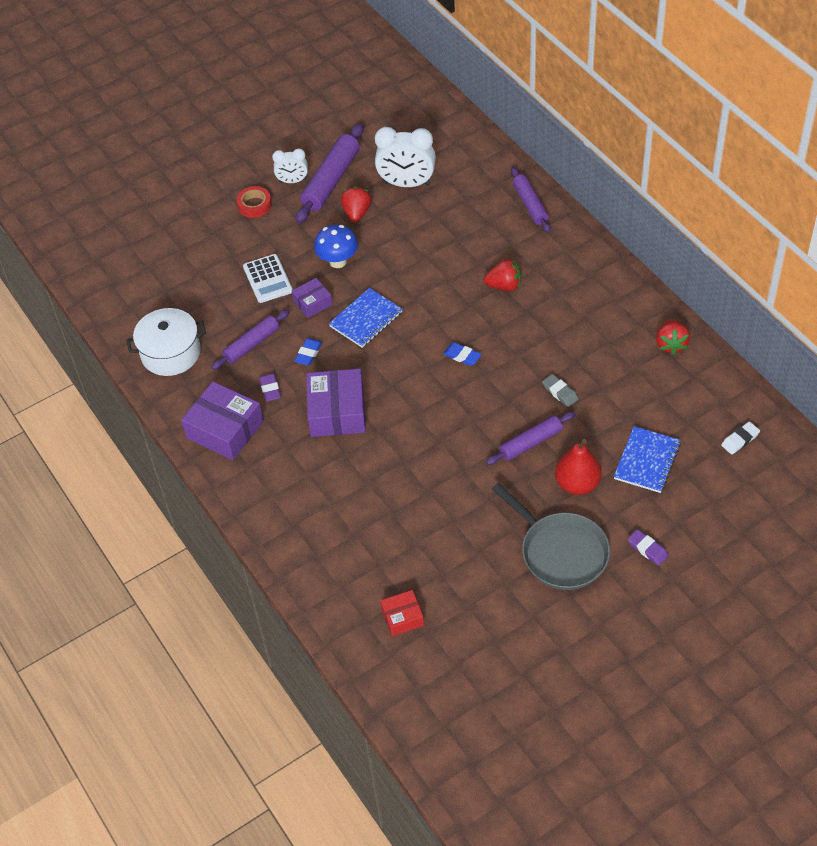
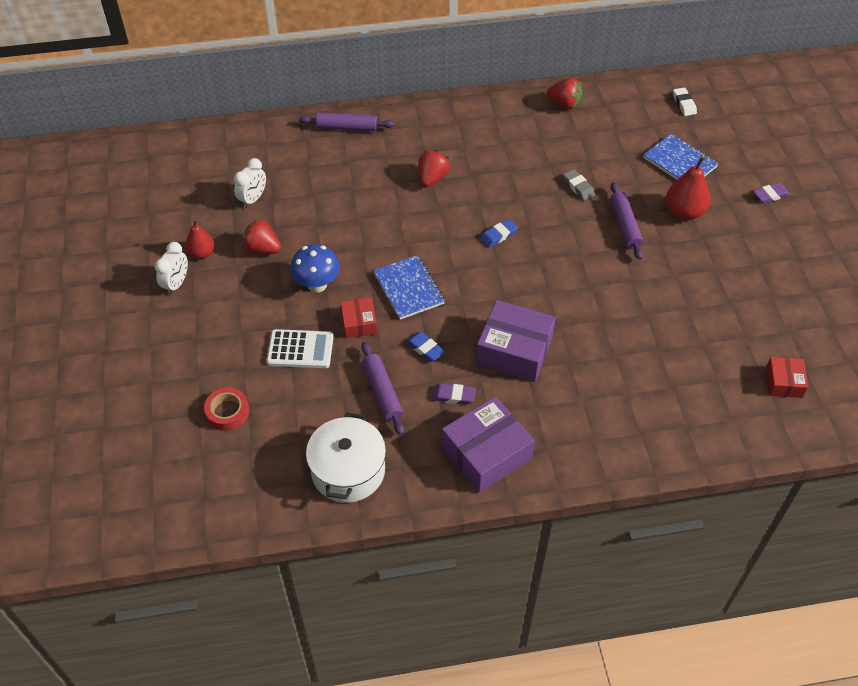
camera: 70 degrees left, 0 degrees up
(254, 205) = (185, 327): red tape -> red tape (227, 412)
(312, 303) = (359, 323): purple box -> red box
(331, 180) = (202, 253): purple rolling pin -> red pear
(407, 183) = (253, 199): white clock -> white clock, size x0.58
(560, 392) = (578, 187): grey eraser -> grey eraser turned 75 degrees clockwise
(560, 552) = (752, 249): grey pan -> none

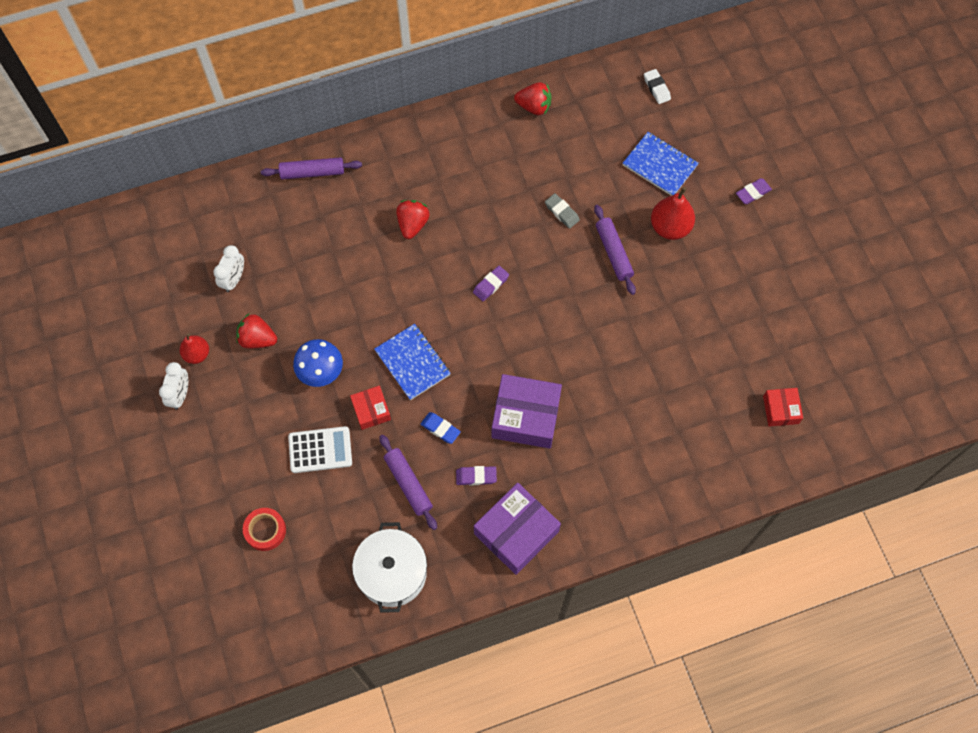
camera: 10 degrees left, 15 degrees up
(498, 235) = (491, 285): blue eraser -> purple eraser

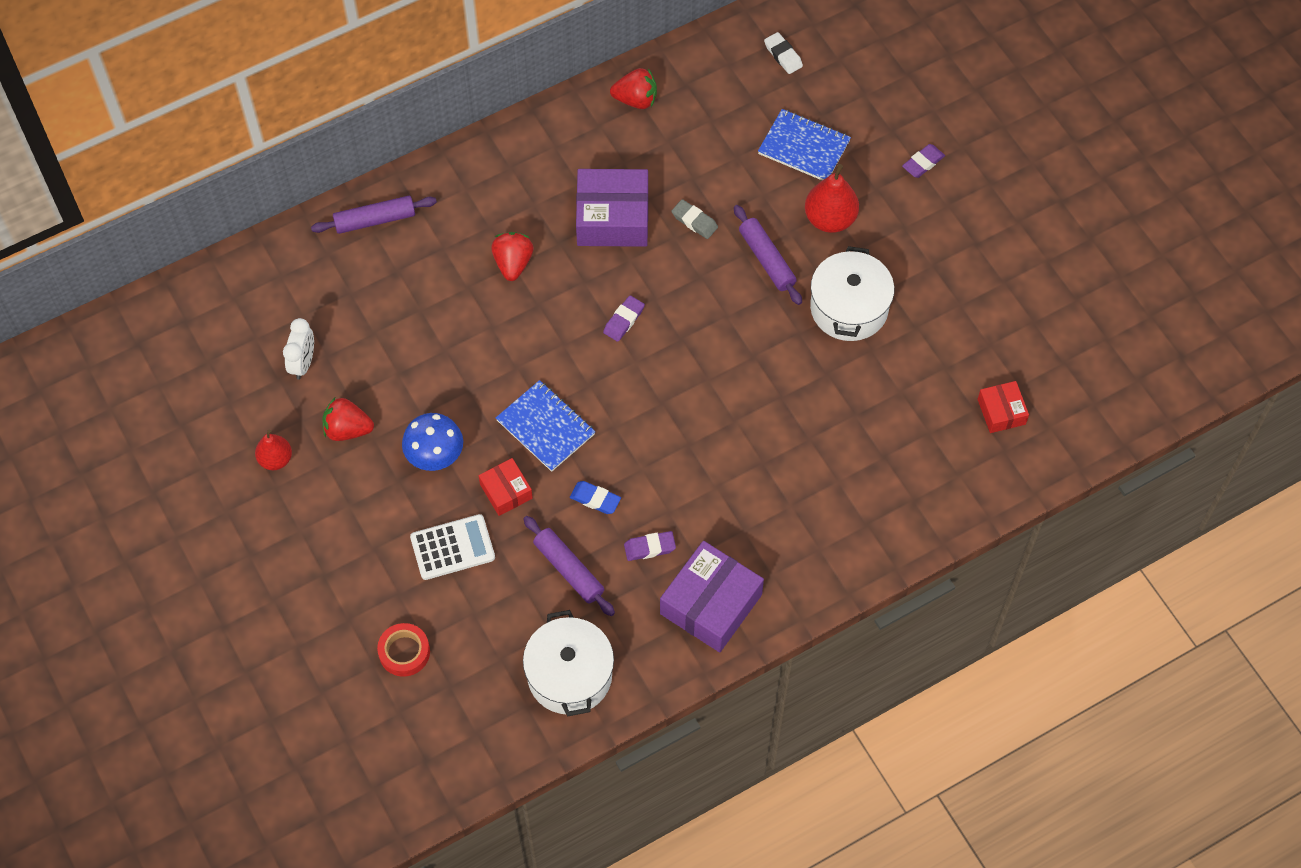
camera: 10 degrees left, 5 degrees down
(180, 395) = (265, 511): white clock -> none
(526, 416) = (696, 468): purple box -> purple box (612, 218)
(672, 303) = (849, 308): none -> white pot

